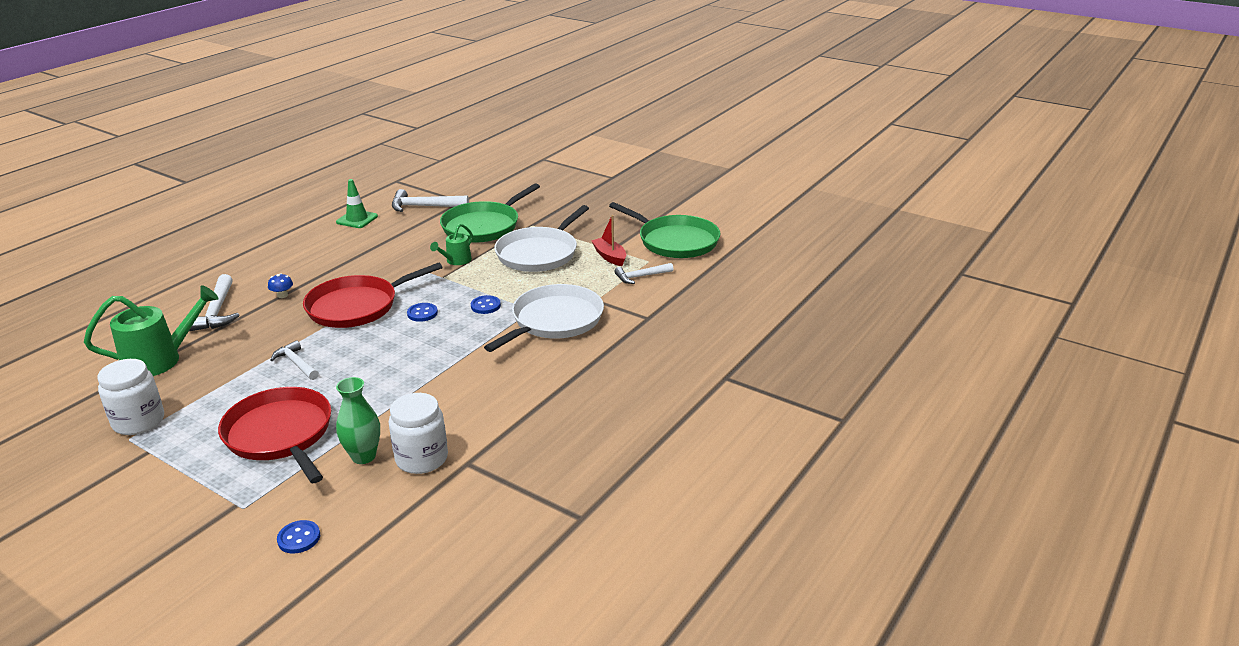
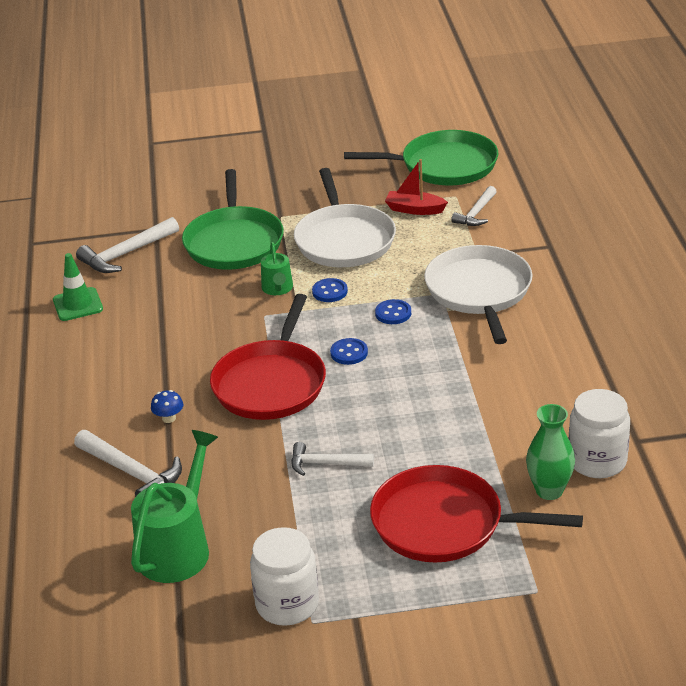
camera: 40 degrees left, 5 degrees up
(299, 538) = (627, 577): blue button -> blue button (330, 292)

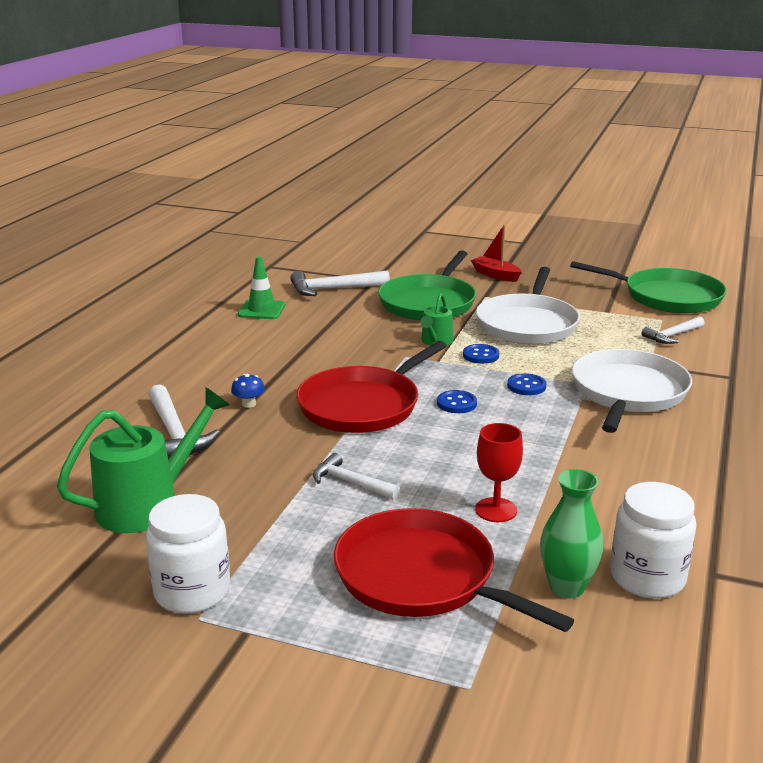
camera: 25 degrees right, 10 degrees down
(414, 209) = (613, 319): red boat -> red boat (495, 275)
(455, 445) = (496, 510): none -> red goblet

